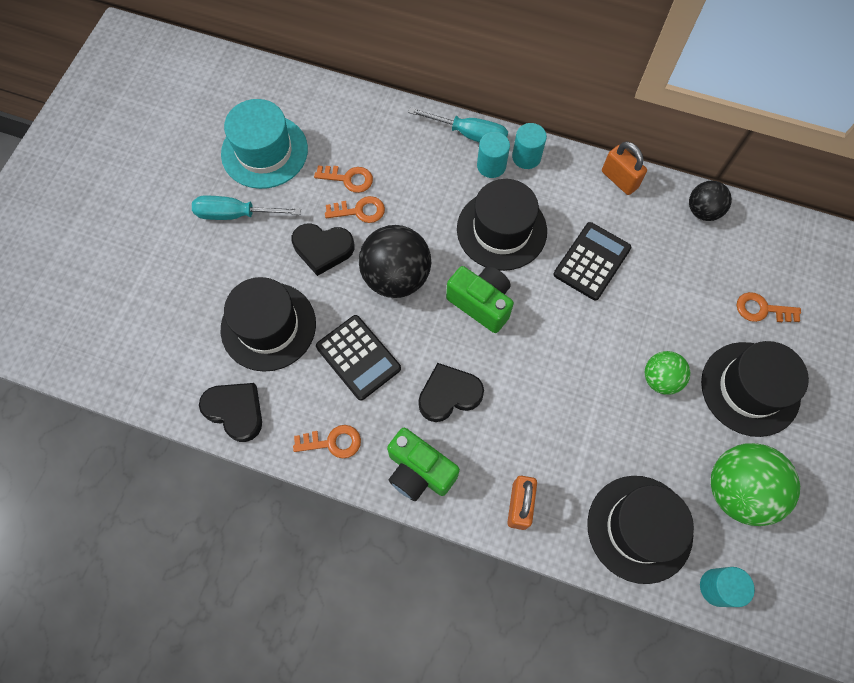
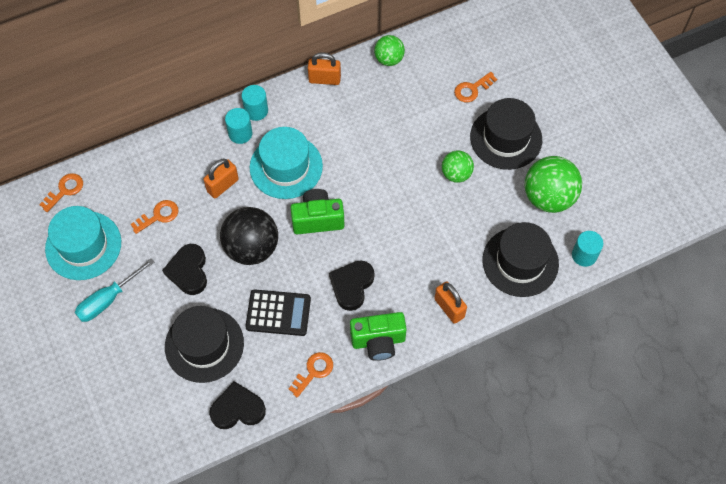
camera: 45 degrees left, 5 degrees down
(323, 249) = (188, 271): black heart -> black heart turned 120 degrees clockwise
(359, 211) = (187, 229): orange key -> orange key (64, 190)
(429, 199) = (222, 185): none -> orange padlock
(469, 134) = (206, 125): turquoise screwdriver -> none
(501, 230) = (286, 167): black hat -> turquoise hat
(592, 261) = (356, 141): black calculator -> none
(702, 211) = (389, 59): black ball -> green ball

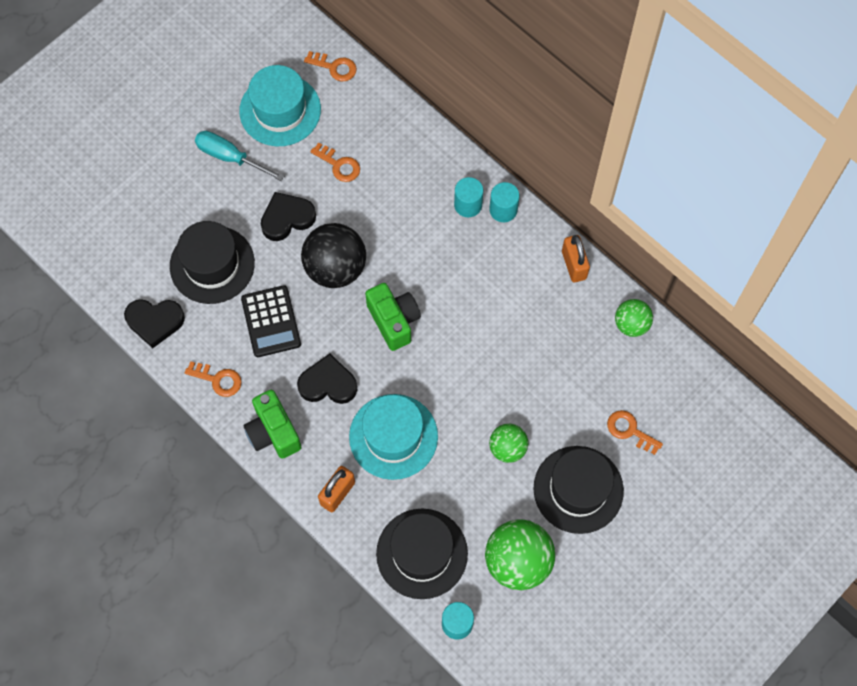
camera: 70 degrees right, 5 degrees up
(222, 185) = (398, 212): orange padlock -> none
(237, 409) = (155, 322): black heart -> black heart turned 120 degrees clockwise
(286, 167) = (445, 266): turquoise hat -> turquoise hat (393, 436)

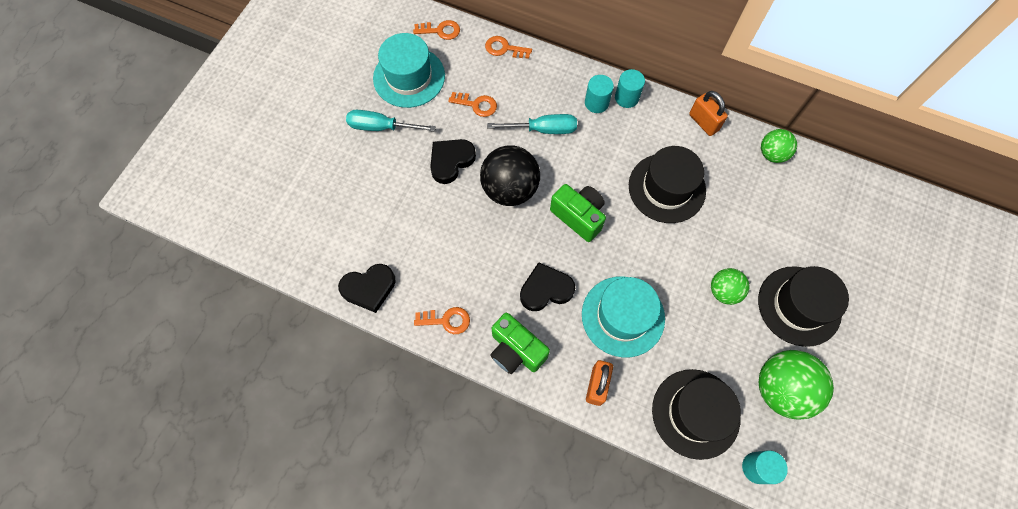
camera: 20 degrees left, 0 degrees up
(212, 264) = (401, 221): black hat -> black hat (666, 188)
(271, 321) = (473, 253): black calculator -> none
(397, 215) = (543, 129): none -> turquoise screwdriver
(630, 431) = (815, 240): orange key -> orange key (504, 48)

